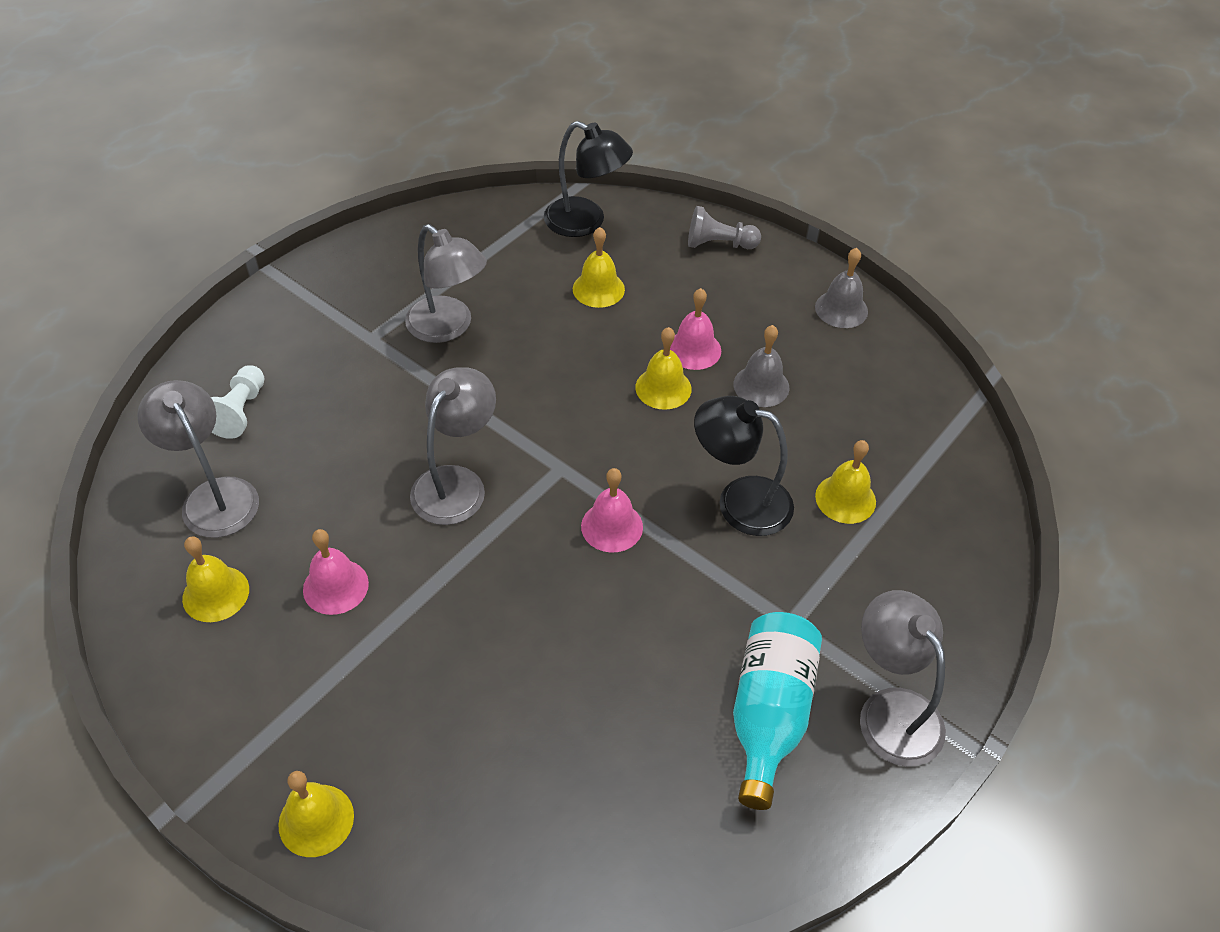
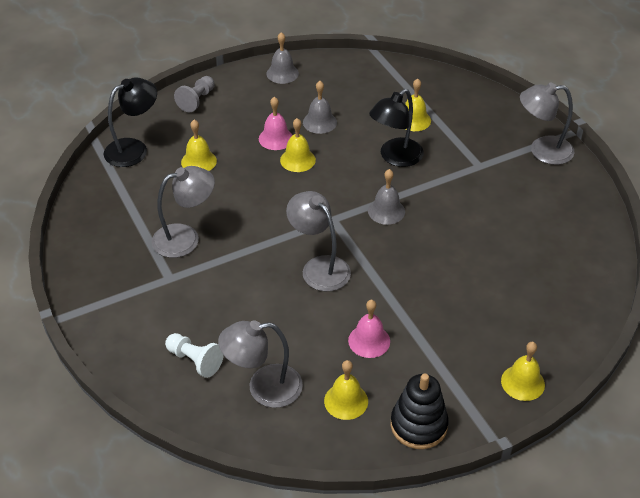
camera: 65 degrees left, 5 degrees down
(193, 696) = (418, 425): none -> black stacking toy
(612, 526) = (386, 211): pink bell -> grey bell
(769, 714) = (528, 191): turquoise bottle -> none

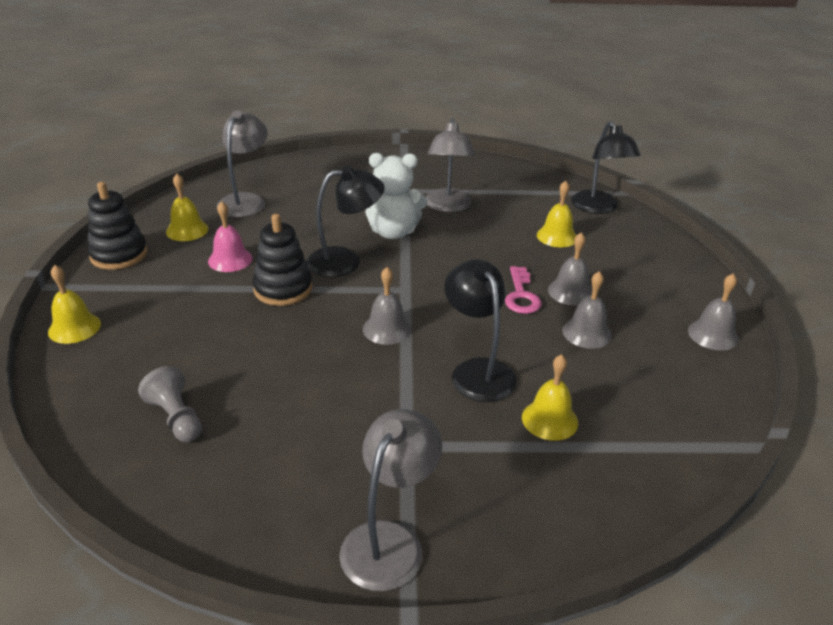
camera: 115 degrees right, 10 degrees down
(195, 360) = (305, 181): white pawn -> none
(197, 100) = (671, 259): grey pawn -> grey pawn (176, 418)
(254, 256) = (393, 232): none -> white teddy bear
(276, 138) = (570, 292): pink bell -> grey bell
(297, 160) = (521, 295): yellow bell -> pink key
(319, 267) = (345, 261): grey lamp -> black lamp
(383, 286) = (283, 289): none -> black stacking toy

